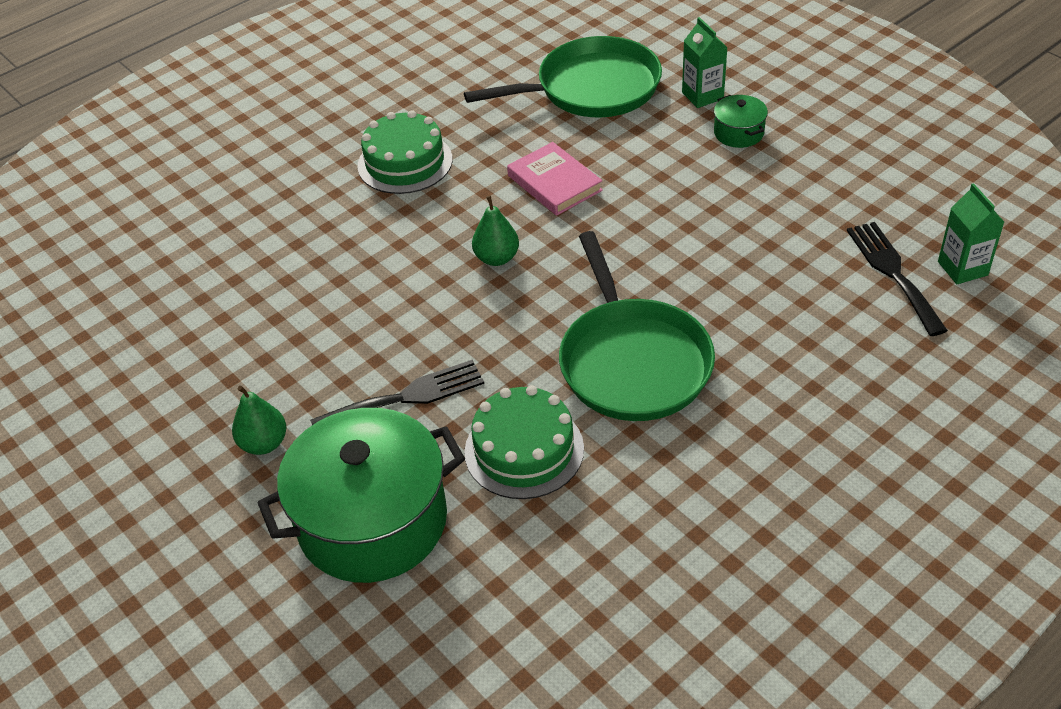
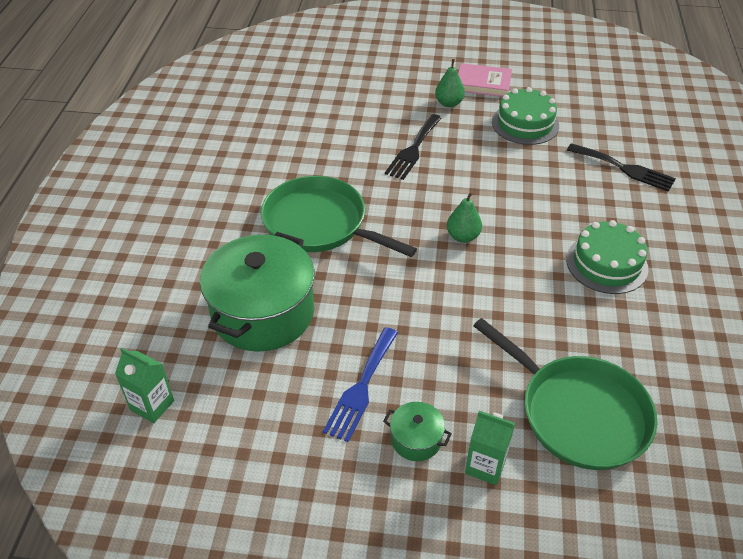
camera: 135 degrees right, 0 degrees up
(373, 521) = (363, 105): green pot -> green pot (263, 313)
(524, 450) = (330, 158): green cake -> green cake (525, 124)
(554, 183) = (495, 307): pink book -> pink book (483, 83)
(592, 88) = (578, 413): green pan -> green pan turned 75 degrees counterclockwise
(748, 186) = (361, 387): none -> blue fork
(893, 273) = (202, 371): black fork -> black fork (624, 168)

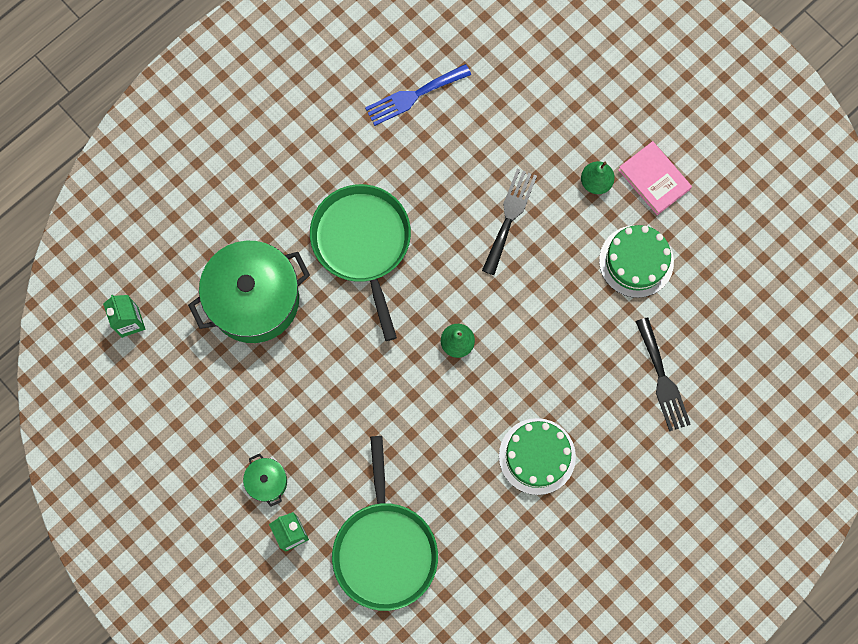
camera: 40 degrees right, 30 degrees up
(361, 387) = (267, 416): blue fork -> blue fork (413, 96)
(413, 149) = (509, 217): black fork -> black fork turned 135 degrees clockwise

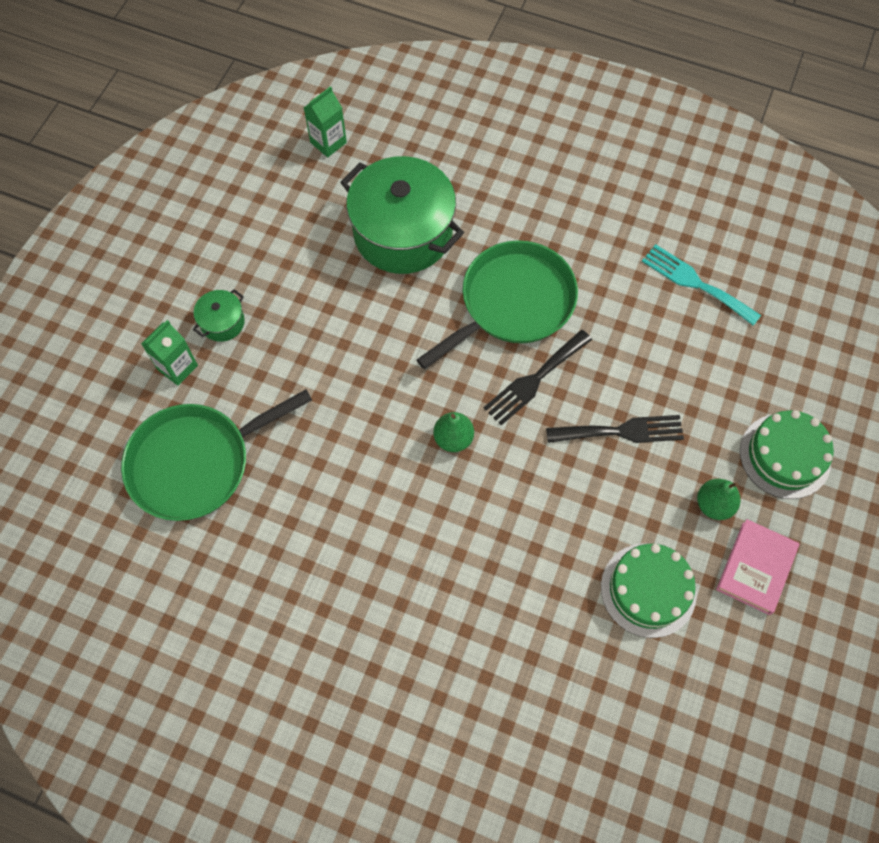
camera: 65 degrees right, 10 degrees down
(413, 96) = (695, 283): blue fork -> turquoise fork
(537, 456) = (367, 577): green cake -> green cake (785, 456)
(662, 379) = (524, 682): black fork -> black fork (534, 380)

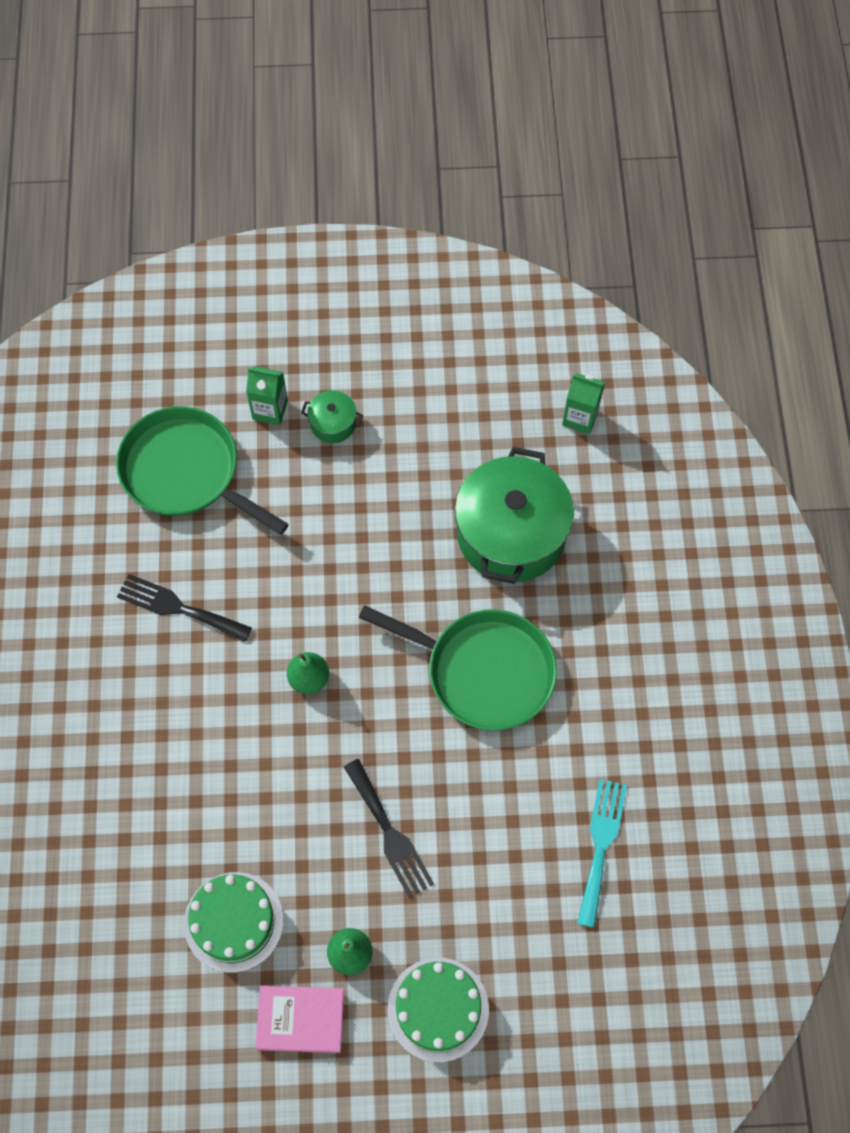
camera: 65 degrees right, 0 degrees up
(534, 380) = (407, 727): black fork -> black fork (178, 608)

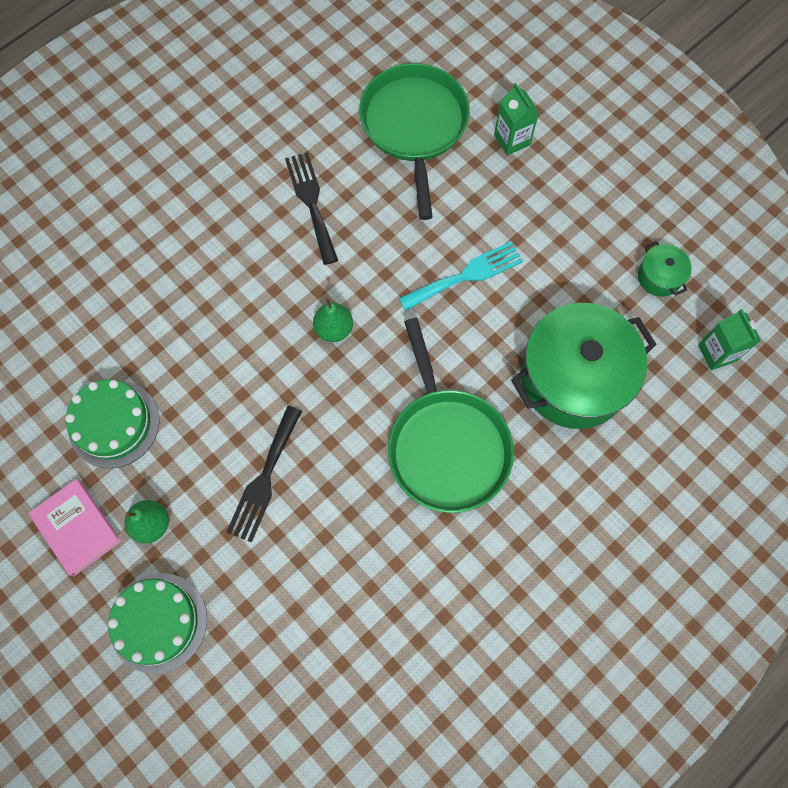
camera: 50 degrees right, 5 degrees up
(333, 423) = (541, 188): green pot -> green pot (659, 277)
(601, 845) = (384, 646): turquoise fork -> turquoise fork (466, 275)

